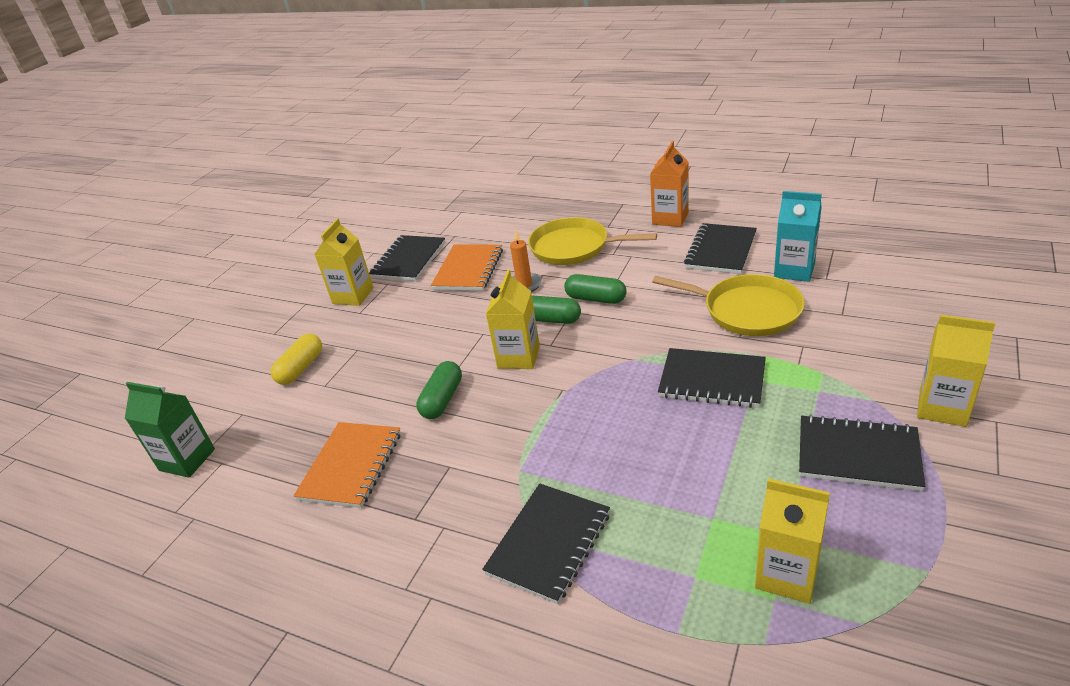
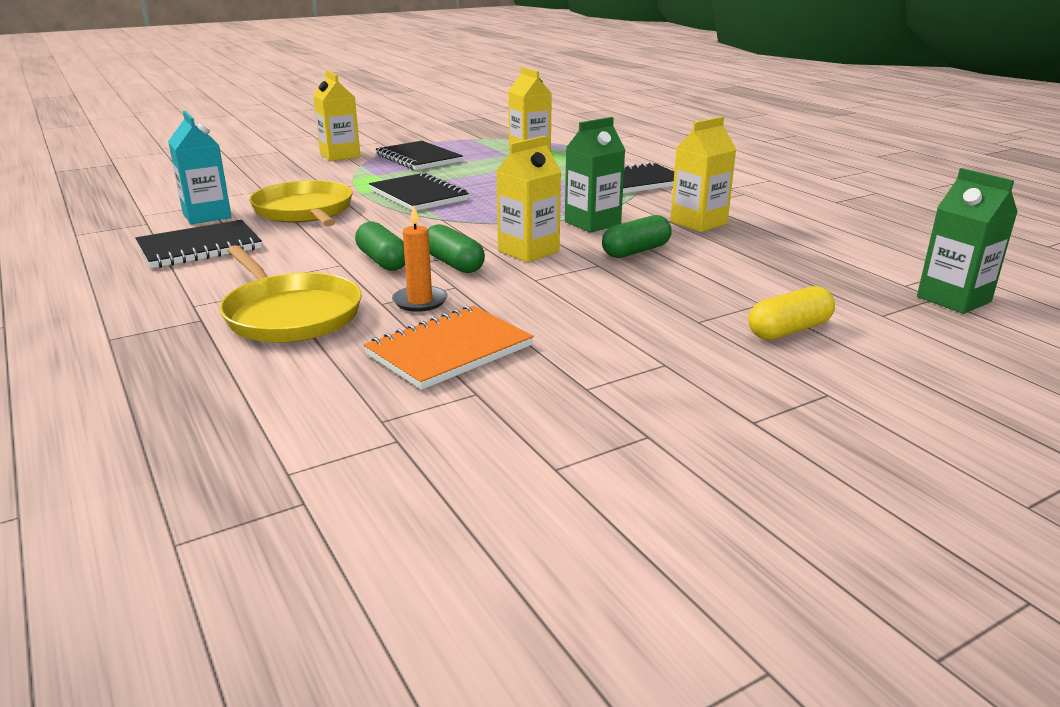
camera: 150 degrees left, 10 degrees down
(351, 466) = (757, 243): orange notebook -> none
(353, 296) = (659, 394): yellow carton -> yellow carton (698, 223)
(408, 260) = (511, 412): black notebook -> none
(511, 422) = (592, 223): none -> green carton
(670, 218) = (135, 294): orange carton -> none

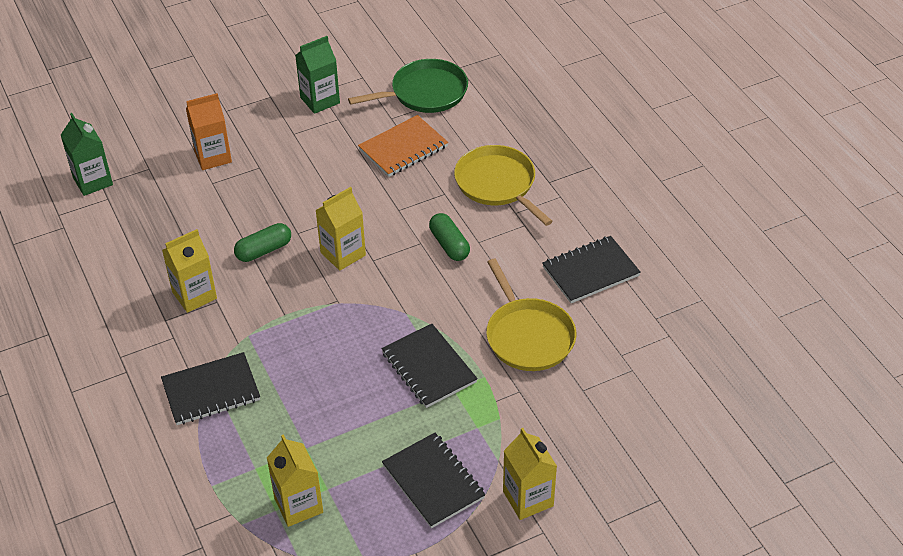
camera: 175 degrees left, 20 degrees up
(207, 215) = (611, 330): turquoise carton -> none
(401, 440) = (425, 93): none -> green pan
(420, 301) = (421, 194): orange candle -> none
(453, 264) = (399, 238): green capsule -> none
(592, 223) = (282, 299): green carton -> green carton (320, 100)
(789, 330) = (213, 157): yellow capsule -> orange carton

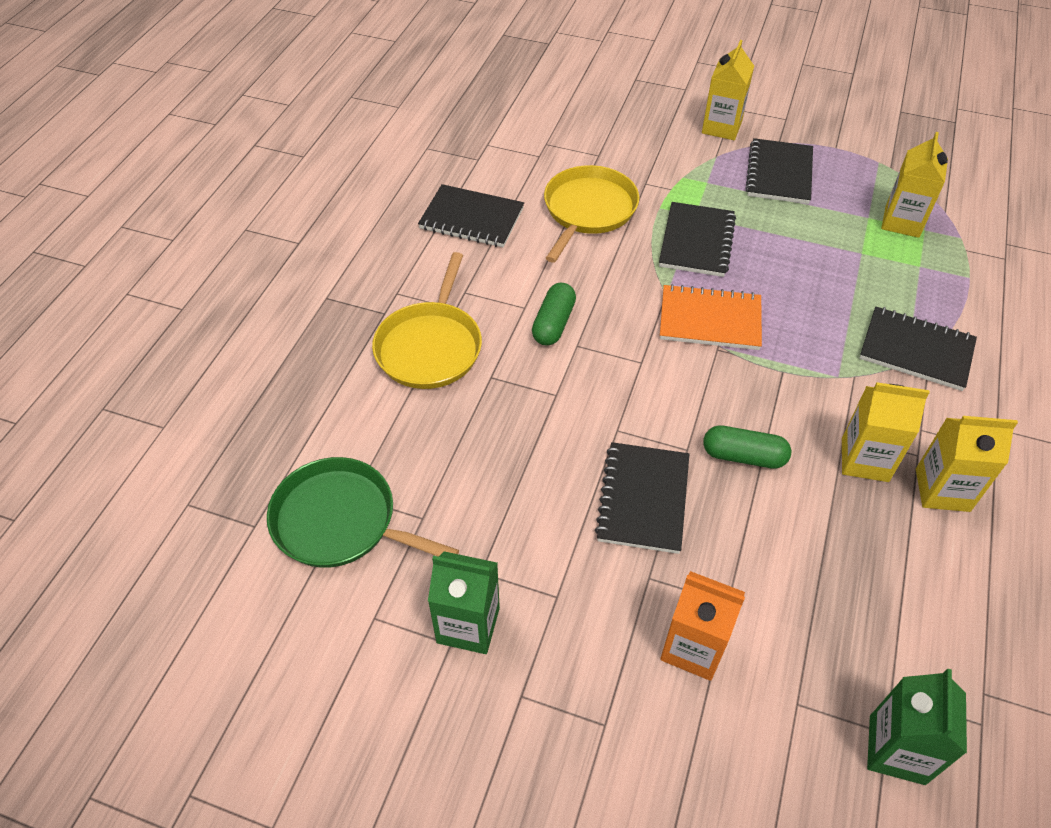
camera: 135 degrees left, 5 degrees up
(296, 195) = (643, 499): none -> black notebook
(343, 254) = (664, 390): yellow carton -> yellow carton (942, 490)
(403, 148) = (462, 463): orange notebook -> orange notebook (710, 320)

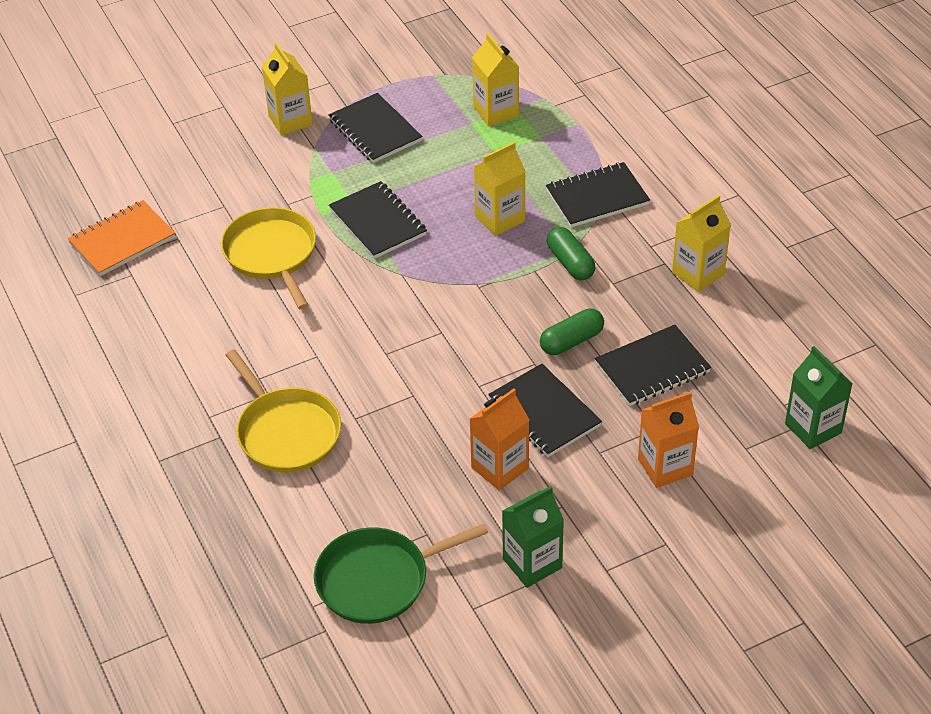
camera: 45 degrees left, 5 degrees down
(472, 219) = (191, 323): black notebook -> black notebook (652, 368)
(547, 514) = (500, 468): none -> orange carton
(553, 323) = (351, 351): green capsule -> green capsule (570, 263)
(710, 320) = (451, 271): orange notebook -> orange notebook (122, 240)
(864, 460) = (640, 289): yellow carton -> yellow carton (500, 219)

